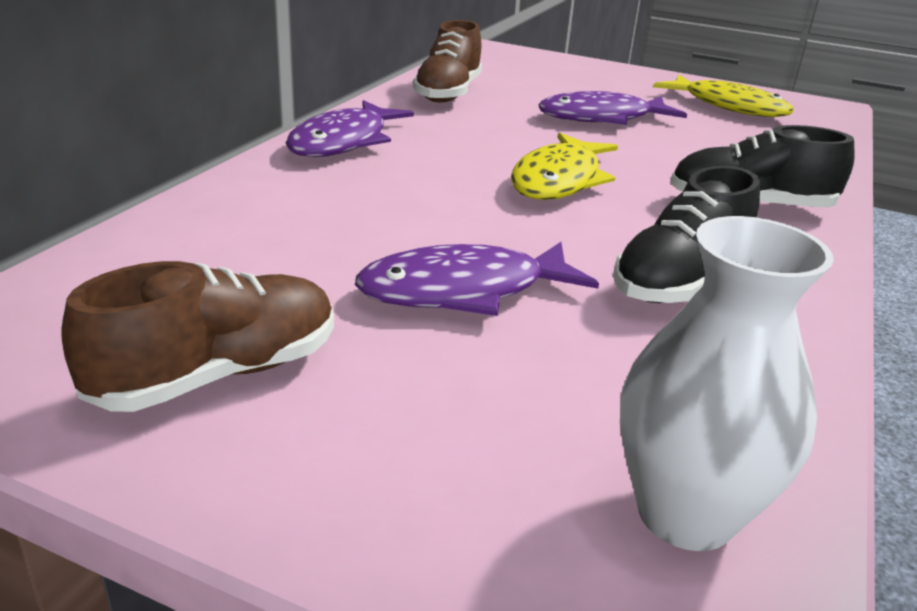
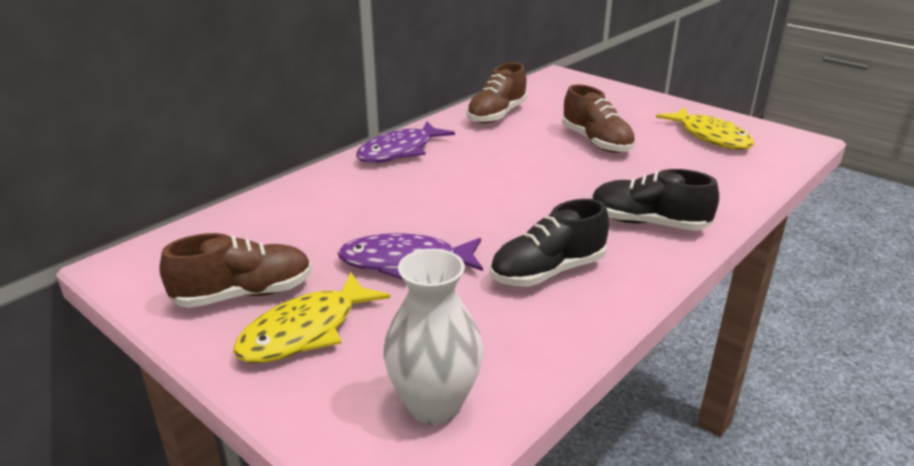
camera: 20 degrees right, 0 degrees up
(559, 180) = (524, 191): yellow fish -> yellow fish (305, 331)
(602, 118) = (596, 142): purple fish -> brown shoe

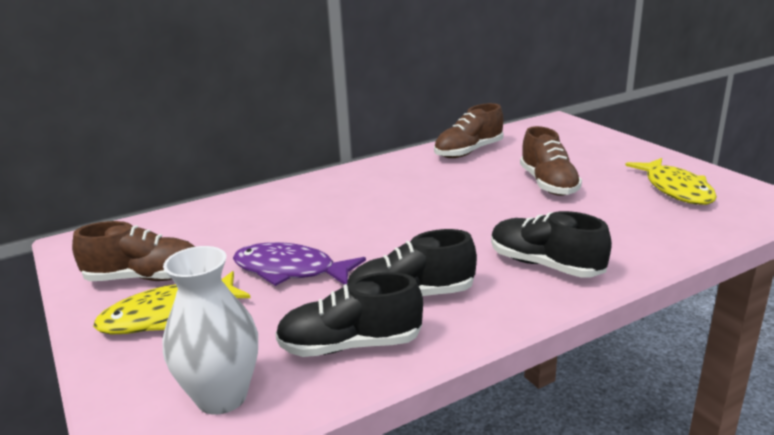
camera: 20 degrees right, 5 degrees down
(400, 151) = (357, 176): purple fish -> none
(525, 329) = (350, 345): none -> black shoe

